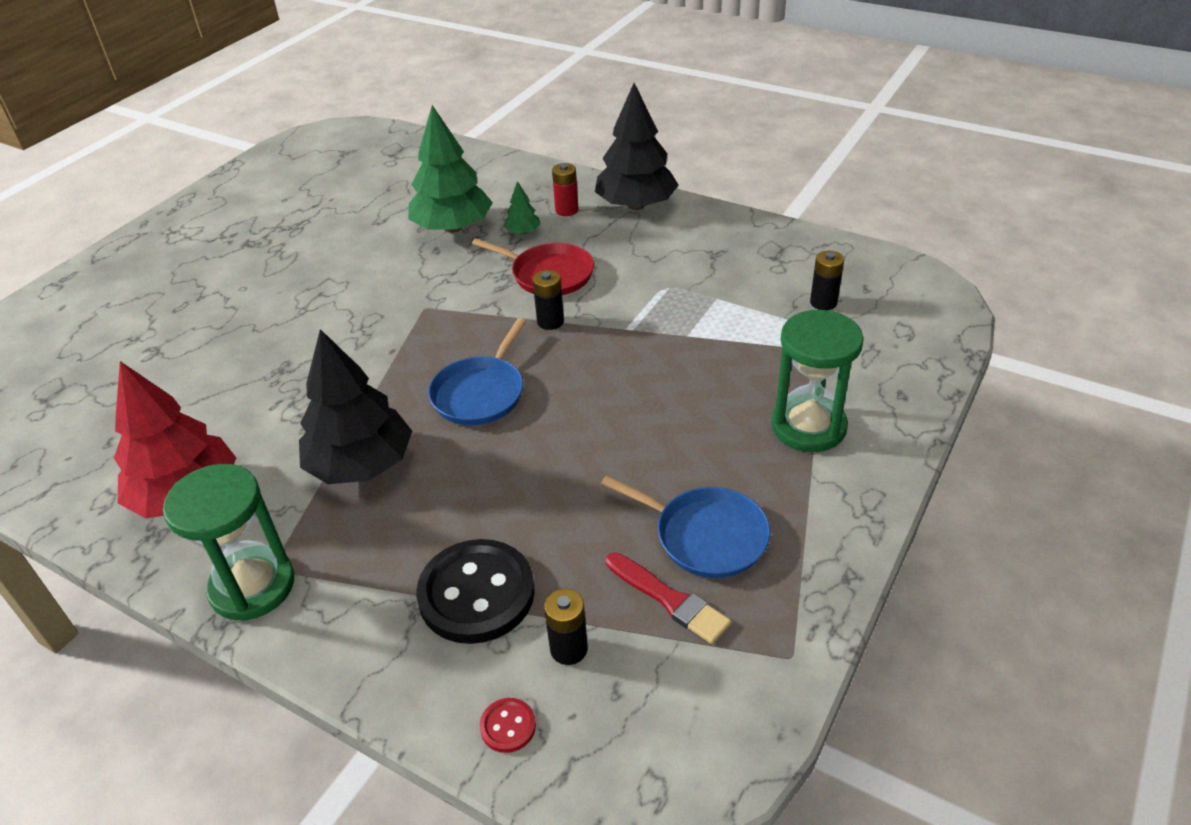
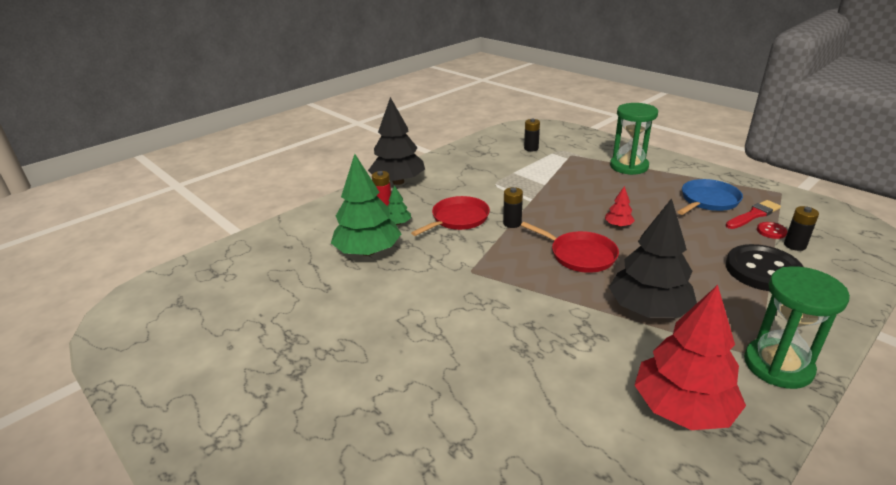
camera: 75 degrees left, 10 degrees down
(480, 393) = (580, 255): blue pan -> red pan
(508, 726) = (853, 268): red button -> red button (771, 231)
(576, 425) = (618, 225): none -> red tree

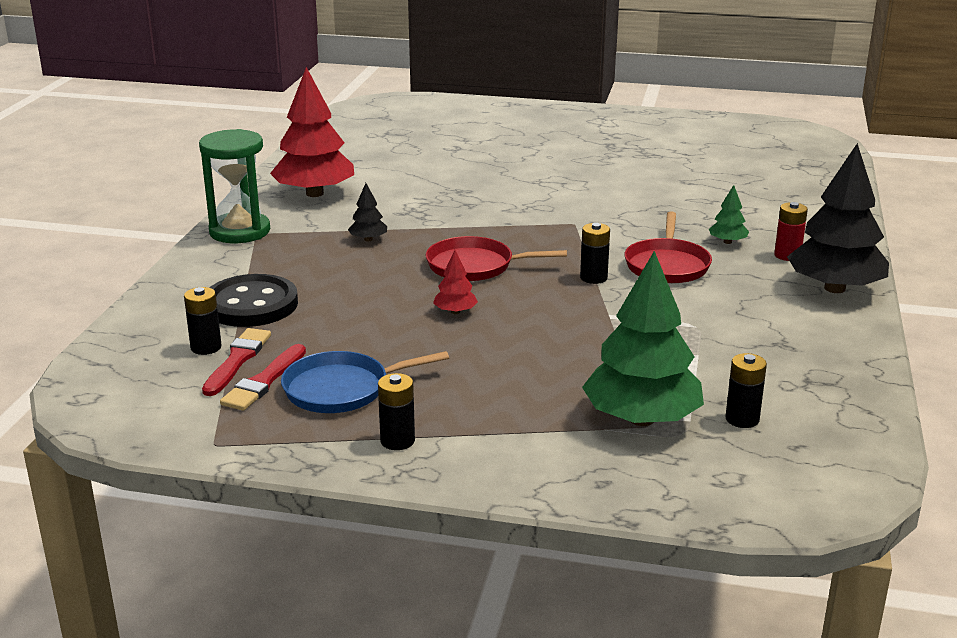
camera: 145 degrees right, 5 degrees down
(368, 251) = (704, 211): green tree -> green tree (641, 419)
(629, 166) = (515, 427): green hourglass -> none
(648, 309) = (368, 239): black tree -> black tree, size x0.44
(686, 174) = (397, 441): none -> black battery
(708, 200) = (341, 389): blue pan -> blue pan turned 60 degrees clockwise
(771, 231) = (237, 360): red button -> red brush

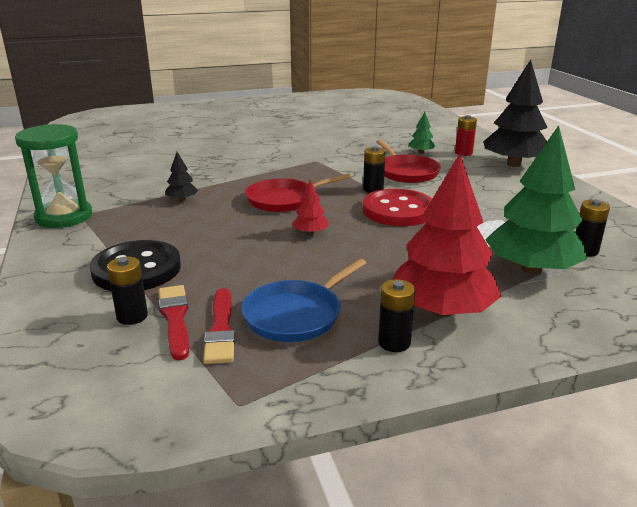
camera: 30 degrees left, 0 degrees up
(315, 193) = (101, 178): red tree -> red tree (441, 310)
(586, 312) = (398, 210): none -> red button

